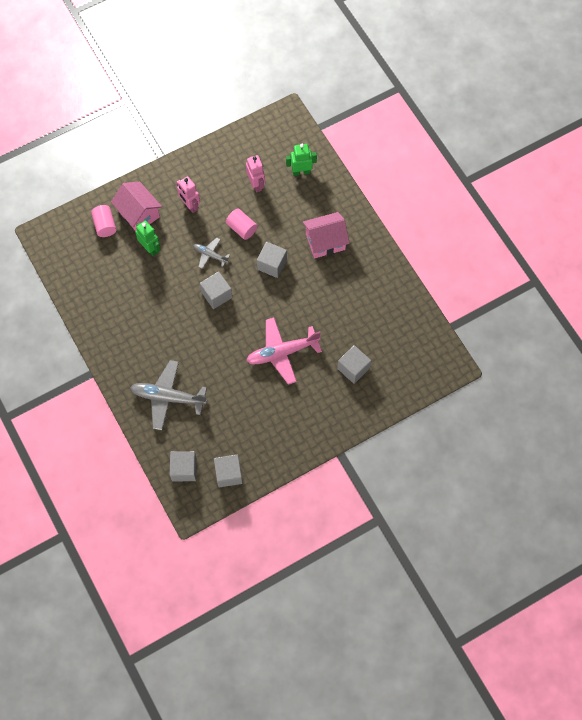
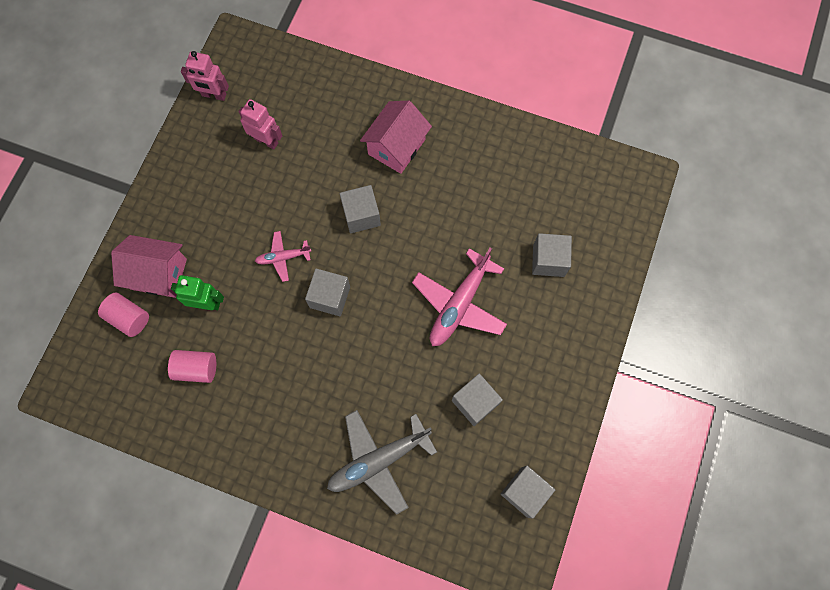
camera: 40 degrees left, 5 degrees up
(184, 469) = (471, 530): grey cube -> grey cube (475, 402)
(190, 205) = (211, 219): pink robot -> pink robot (214, 95)
(210, 255) = (283, 257): grey plane -> pink plane
(241, 228) = (292, 201): pink cylinder -> pink cylinder (196, 369)
(301, 172) = (304, 91): green robot -> none

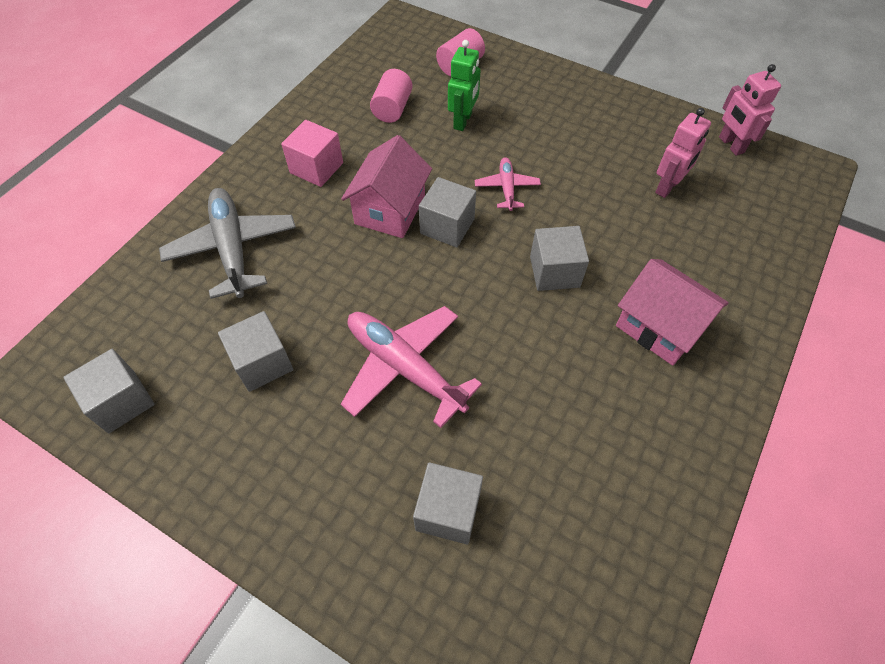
camera: 100 degrees right, 15 degrees down
(158, 274) = (504, 88): pink house -> pink house (390, 210)
(214, 95) = (730, 145): pink robot -> pink robot turned 45 degrees counterclockwise
(280, 417) = (316, 168): none -> pink cube

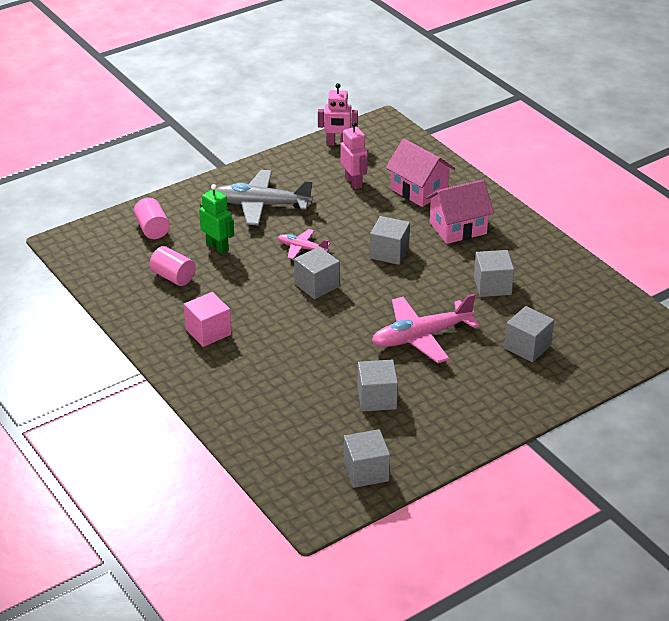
camera: 65 degrees left, 20 degrees down
(232, 248) = (260, 393): grey plane -> grey plane (261, 205)
(390, 210) = (281, 307): pink house -> pink house (419, 190)
(560, 414) = (492, 286): none -> grey cube

